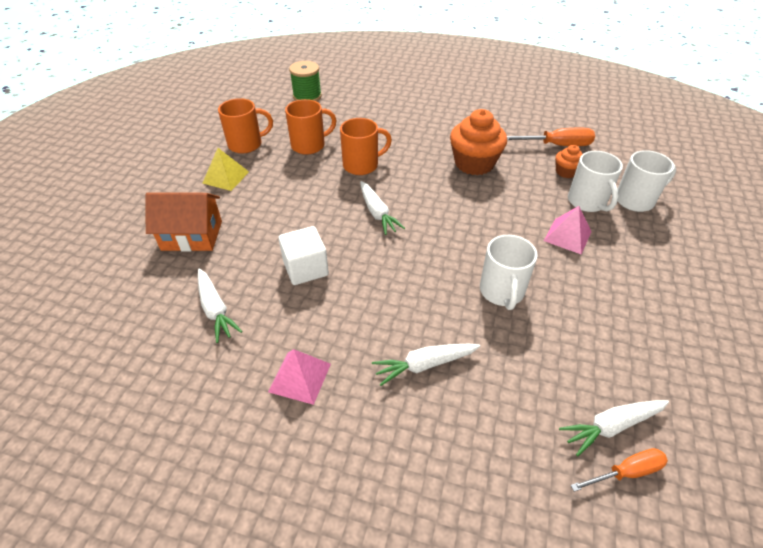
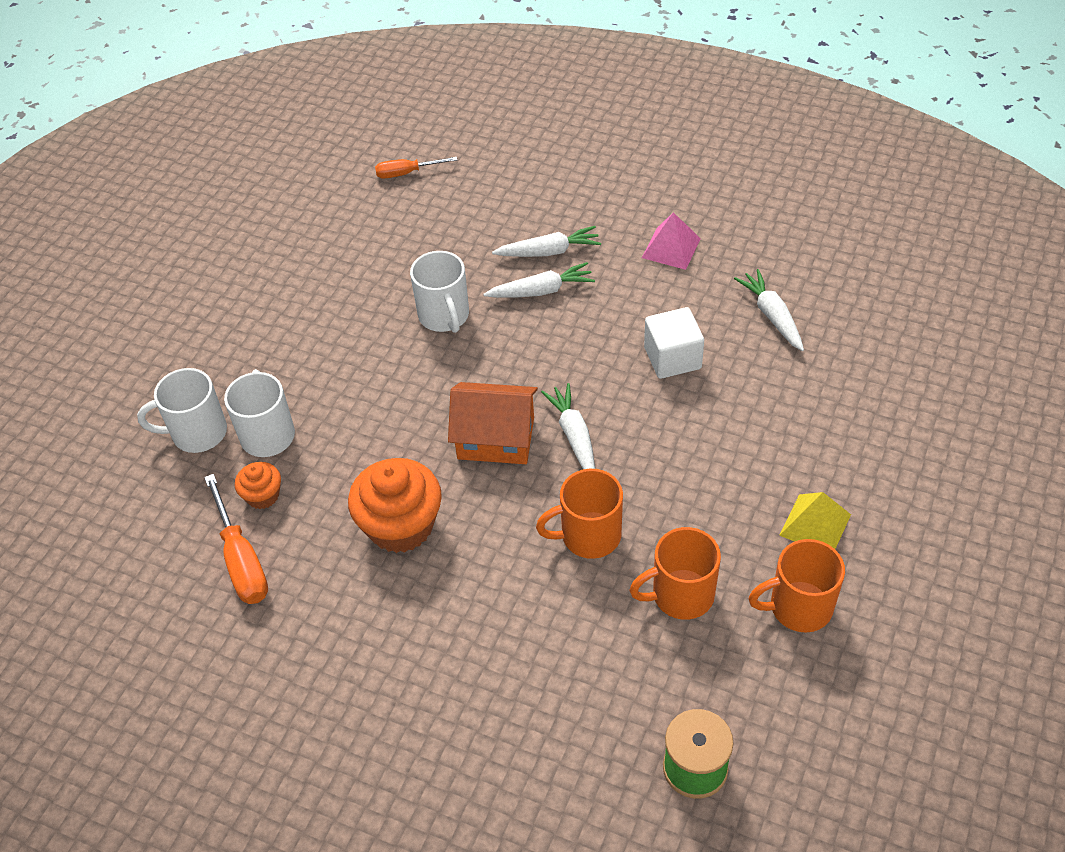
camera: 170 degrees left, 5 degrees up
(192, 235) = (832, 415): orange house -> orange house (496, 438)
(502, 292) = (444, 316): white mug -> white mug turned 150 degrees clockwise
(556, 145) = (241, 560): orange screwdriver -> orange screwdriver turned 120 degrees counterclockwise
(567, 236) = (328, 382): pink pyramid -> none
(611, 426) = (399, 199): white carrot -> white carrot (541, 291)

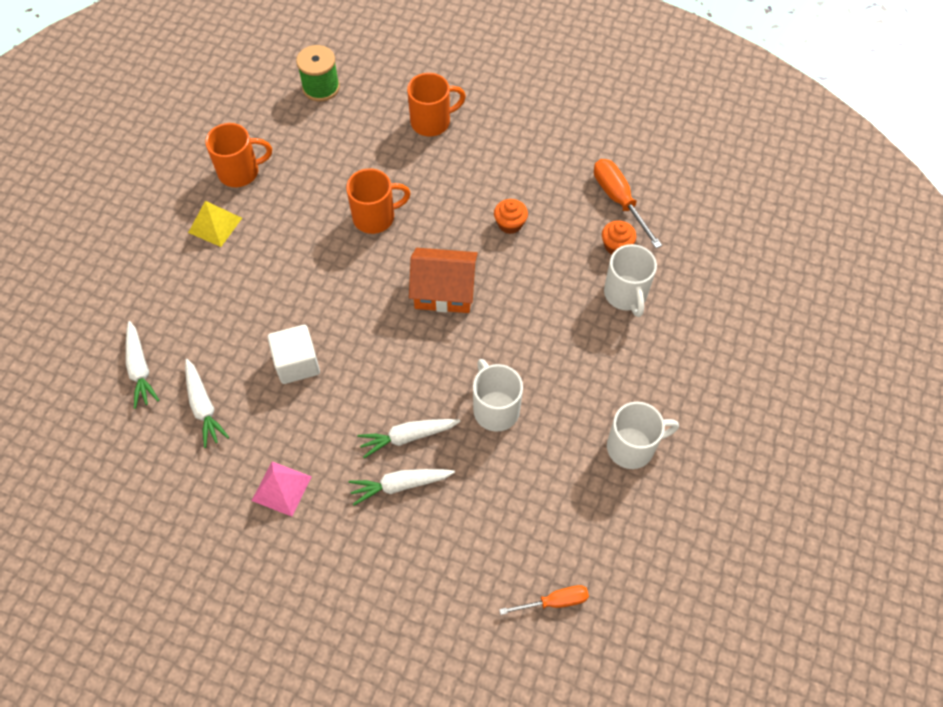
camera: 175 degrees right, 10 degrees up
(197, 433) = (683, 296): white mug -> white mug (632, 447)
(401, 525) = (510, 224): orange cupcake -> orange cupcake, size x0.51
(574, 436) = (383, 293): white carrot -> white carrot (140, 369)
(680, 595) = (316, 179): orange mug -> orange mug (432, 122)

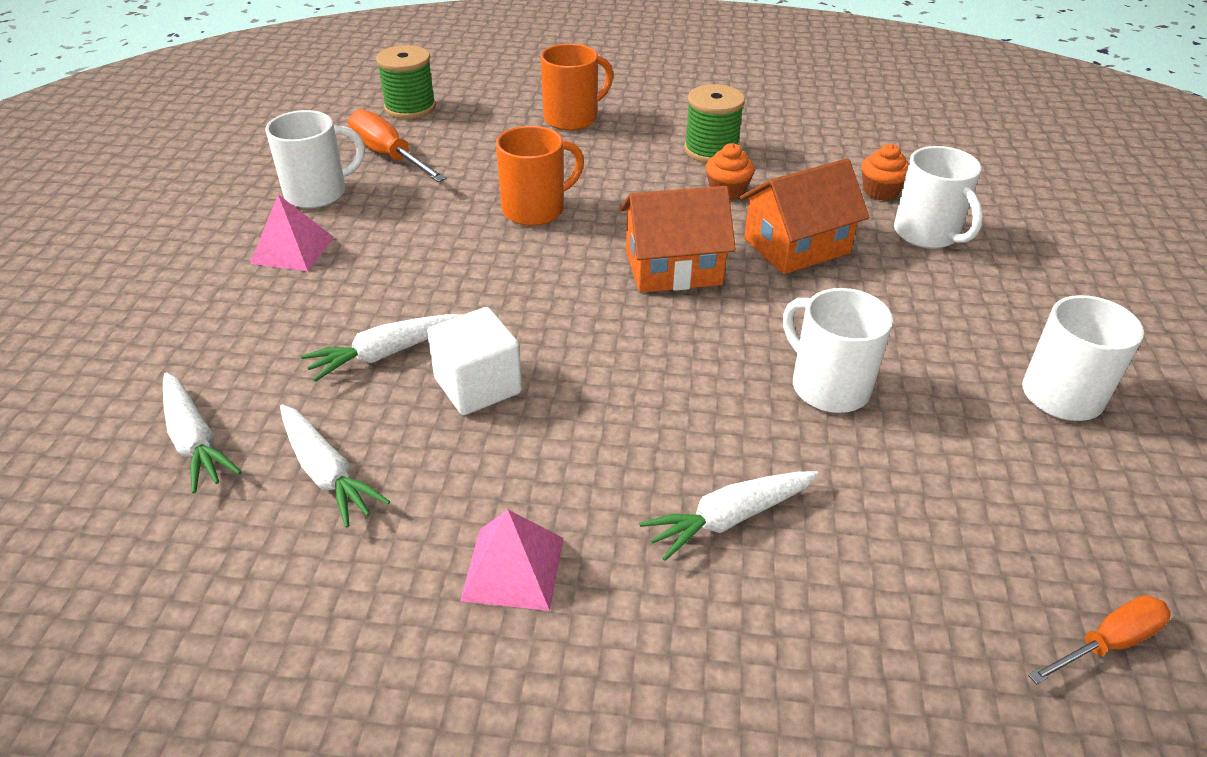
camera: 15 degrees left, 20 degrees down
(215, 225) = (292, 250): yellow pyramid -> pink pyramid
(240, 172) = (318, 193): orange mug -> white mug
(408, 437) = (708, 448): white carrot -> white carrot (385, 354)
(517, 177) = (711, 150): none -> green spool
(532, 287) = (796, 246): none -> orange house
(619, 200) = (854, 152): orange screwdriver -> orange screwdriver (388, 156)

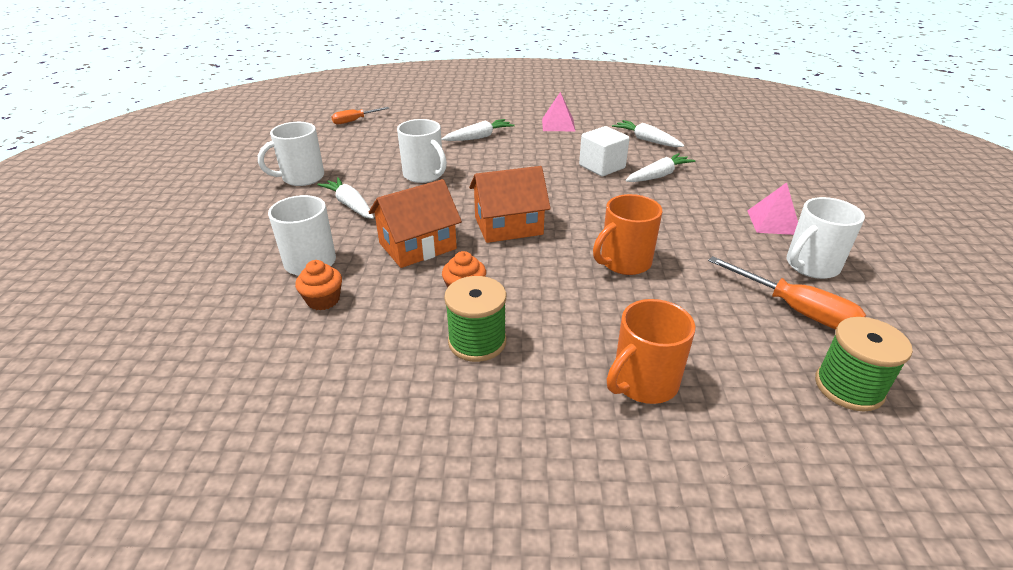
camera: 175 degrees right, 5 degrees down
(194, 440) = (712, 145): white carrot -> white carrot (350, 205)

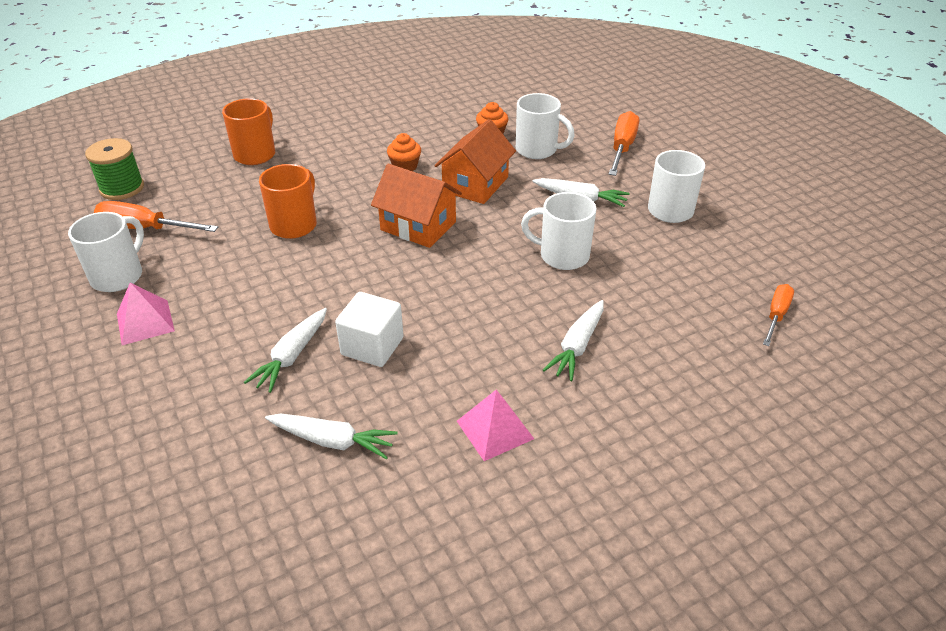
camera: 150 degrees right, 5 degrees up
(234, 235) = (622, 148): none -> orange screwdriver
(477, 341) = (370, 143): green spool -> none
(508, 226) = (418, 226): orange house -> orange house turned 75 degrees clockwise

